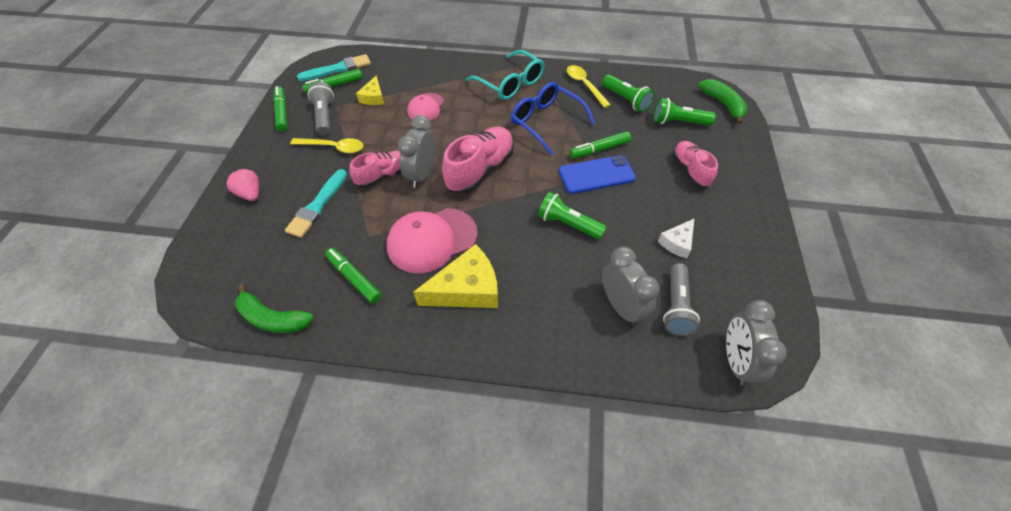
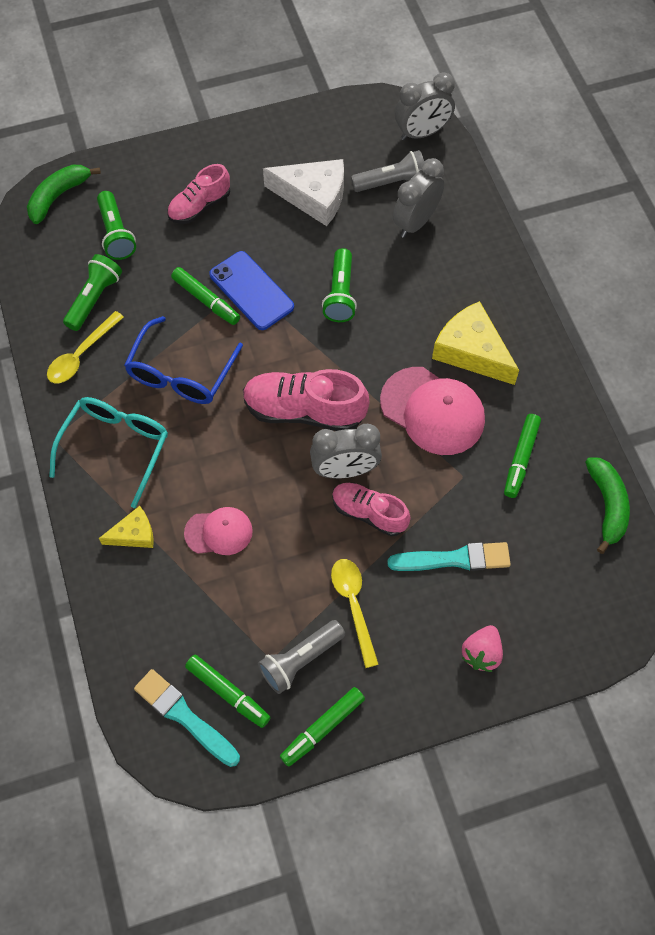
camera: 115 degrees left, 10 degrees up
(373, 97) = (228, 617): yellow cheese -> yellow cheese (134, 534)
(677, 242) = (313, 196): white cheese -> white cheese, size x1.80

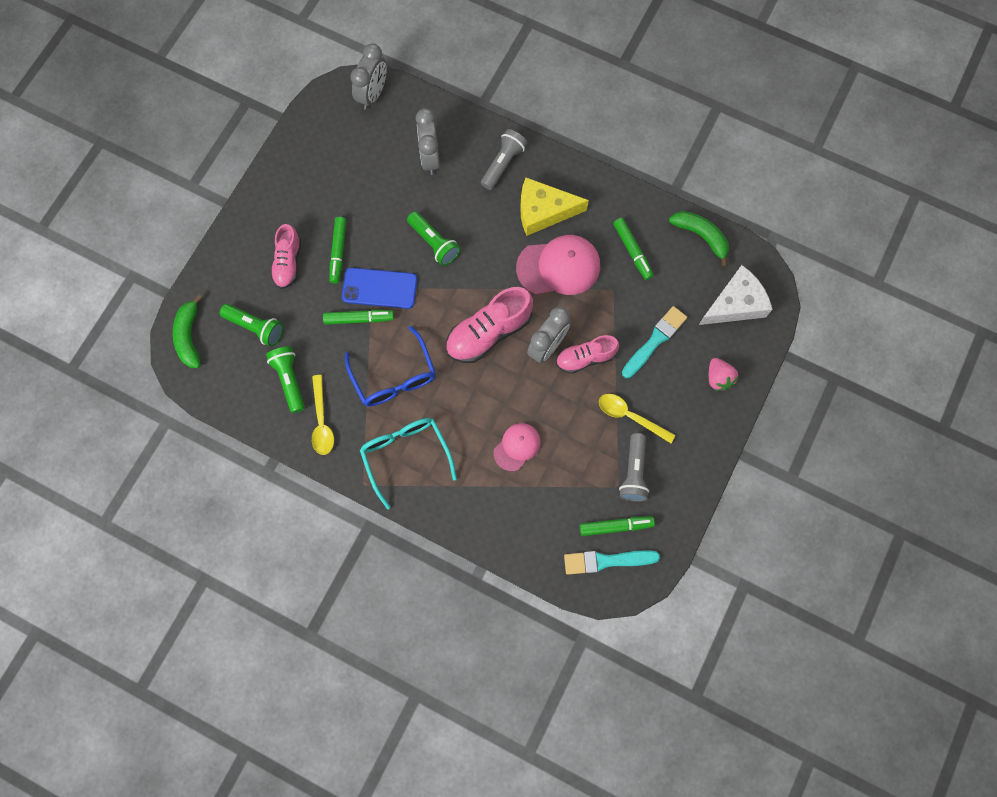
camera: 45 degrees left, 10 degrees up
(134, 534) = (472, 493): yellow cheese -> none
(313, 196) = (351, 194): white cheese -> white cheese (735, 304)
(322, 728) = (681, 495): green marker -> green marker (338, 252)
(391, 182) = (388, 144): grey flashlight -> grey flashlight (503, 164)

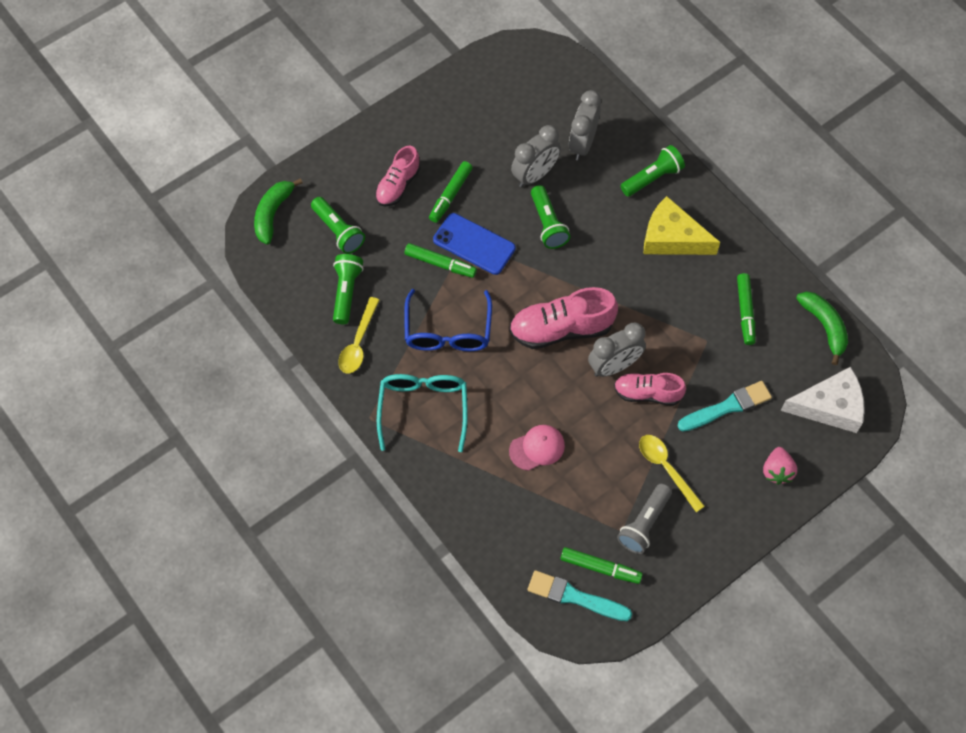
camera: 25 degrees right, 10 degrees down
(373, 94) = (555, 65): grey clock -> grey clock (535, 175)
(503, 164) = (652, 178): grey flashlight -> green flashlight
(559, 267) = (662, 296): pink cap -> none

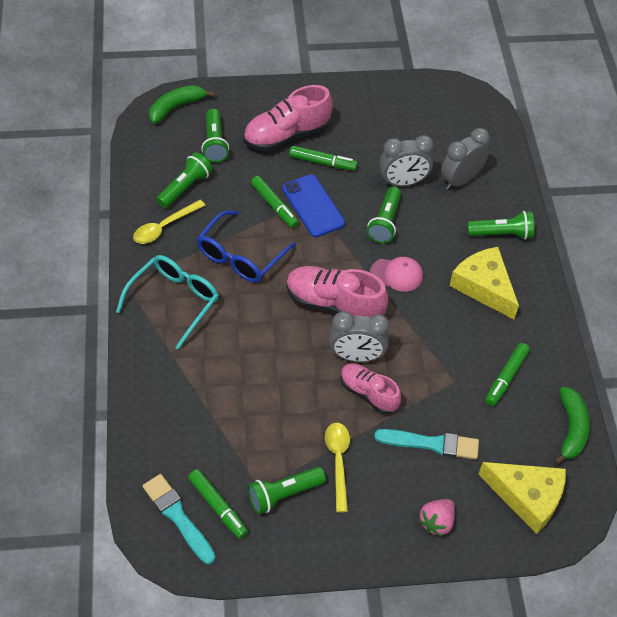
camera: 30 degrees right, 10 degrees down
(398, 185) = (287, 135): pink shoe -> pink shoe, size x1.57
(450, 195) = (322, 162): green marker -> green marker turned 135 degrees counterclockwise
(537, 448) = (241, 382): pink cap -> pink cap (396, 274)
(644, 524) = (284, 494): grey flashlight -> green flashlight
(829, 406) = (527, 497): white cheese -> yellow cheese

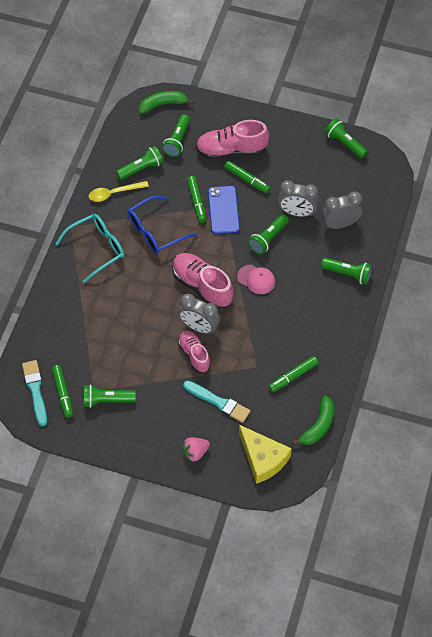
camera: 25 degrees right, 5 degrees up
(338, 462) = (152, 392): yellow spoon -> none
(415, 91) = (344, 143): none -> green flashlight
(484, 287) = (313, 308): yellow cheese -> none

